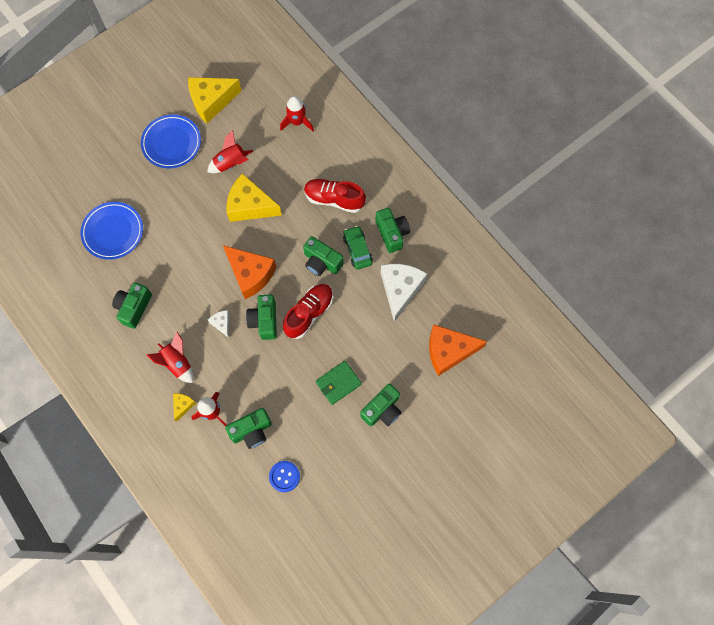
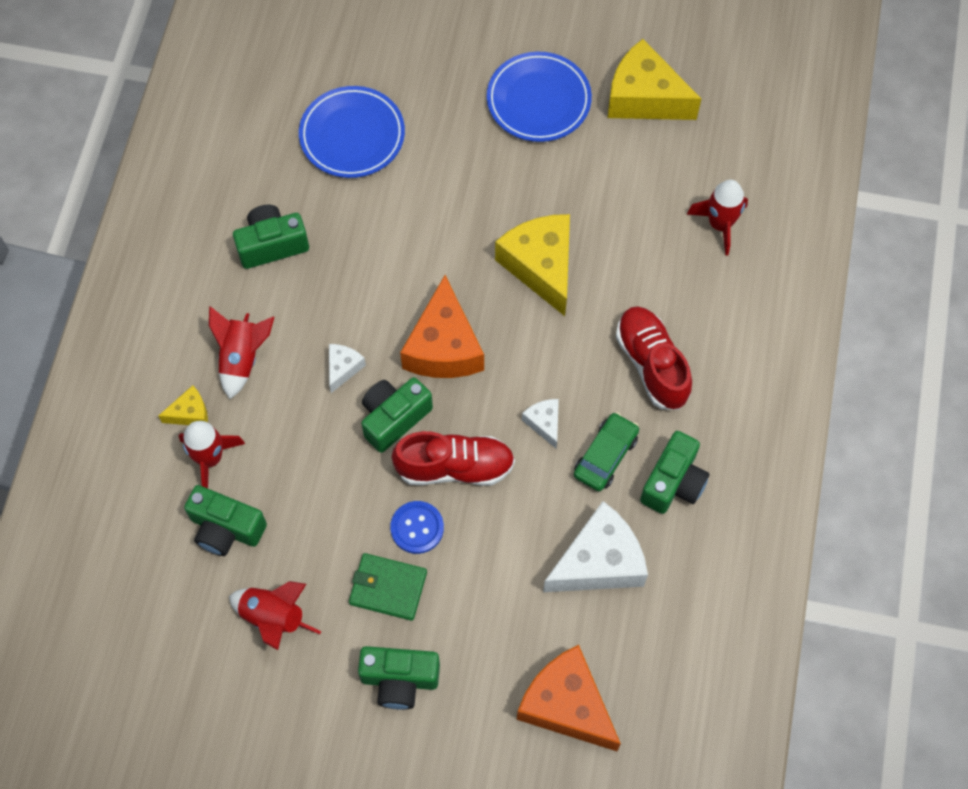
camera: 50 degrees right, 5 degrees down
(231, 163) = (579, 193): red rocket -> red rocket (274, 618)
(284, 476) = (197, 623): blue button -> blue button (417, 528)
(322, 262) = (544, 423): green camera -> white cheese

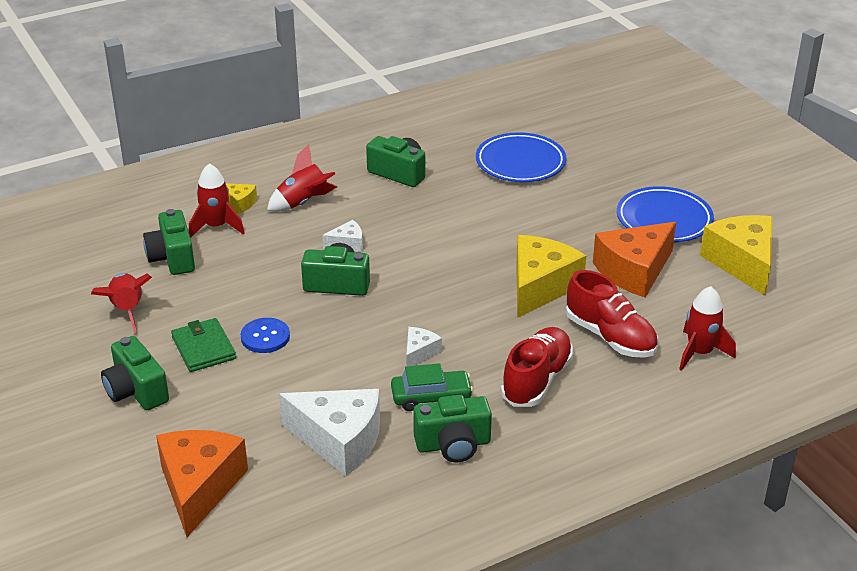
camera: 50 degrees right, 30 degrees down
(444, 347) = (419, 277): orange cheese -> orange cheese (634, 271)
(454, 467) = (333, 329): red shoe -> red shoe (610, 337)

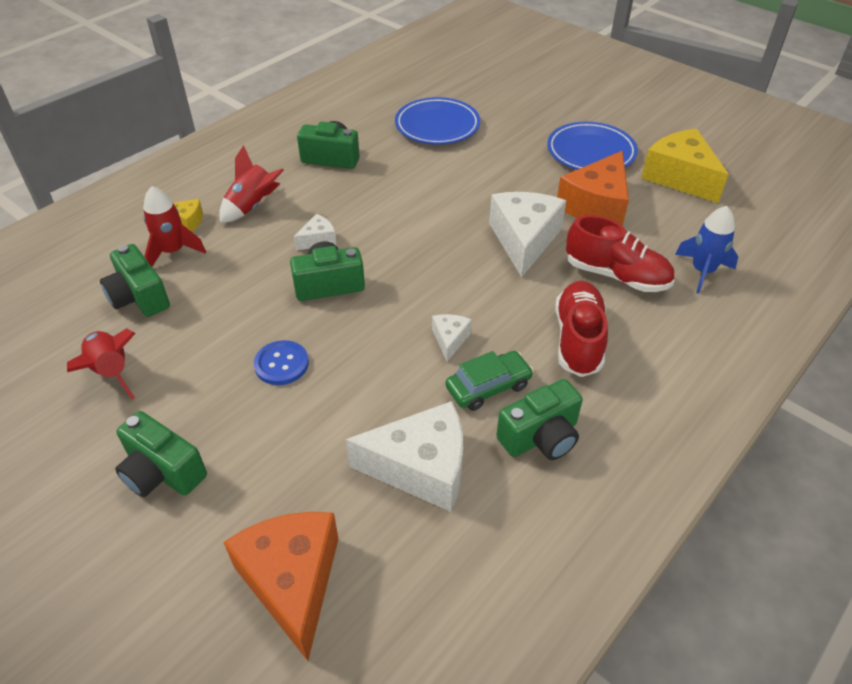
camera: 20 degrees left, 10 degrees up
(203, 348) = (219, 395): green wallet -> none
(540, 286) = (524, 240): yellow cheese -> white cheese
(700, 353) = (702, 271): red rocket -> blue rocket

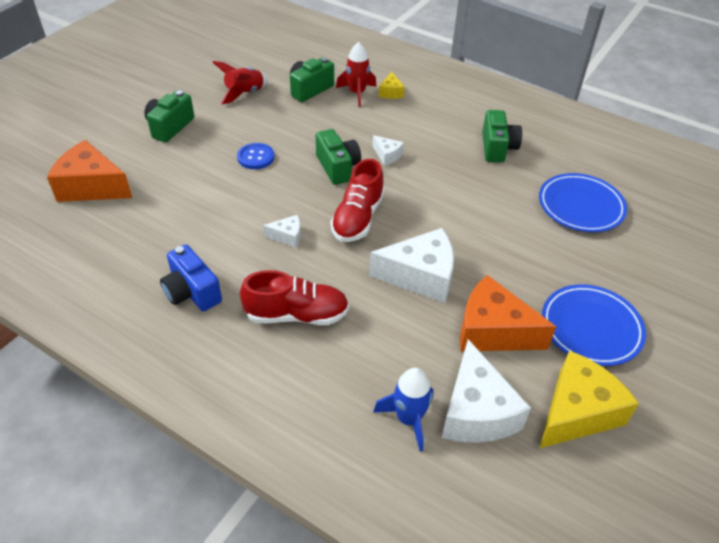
camera: 80 degrees right, 0 degrees up
(252, 206) = (417, 118): red rocket -> none
(292, 582) = (91, 186): orange cheese -> orange cheese turned 135 degrees counterclockwise
(421, 468) = (167, 231): white cheese -> white cheese (476, 411)
(488, 387) = (240, 260): green car -> none
(540, 437) = (192, 292): green camera -> blue camera
(616, 275) = (386, 344): red shoe -> red shoe (358, 218)

